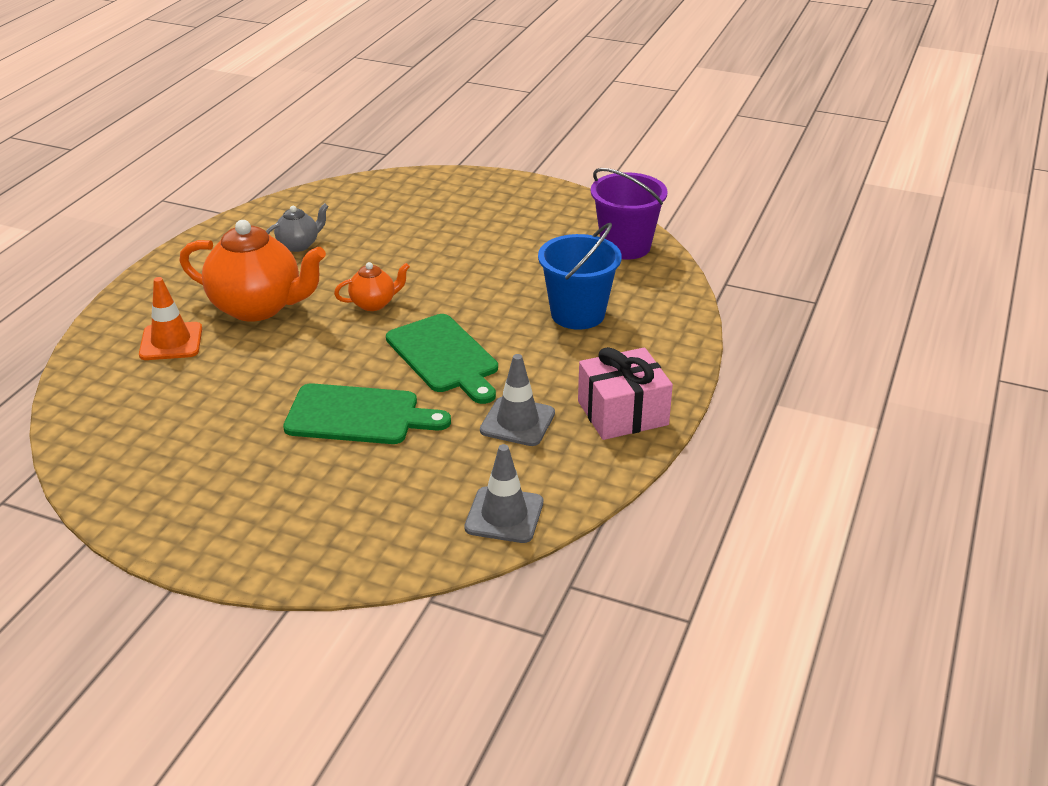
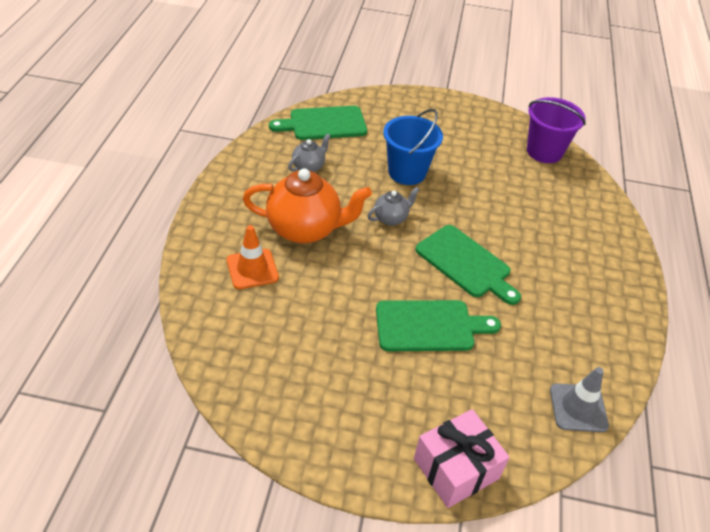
camera: 15 degrees left, 10 degrees up
(344, 202) = (324, 124): none -> green cutting board
(374, 304) = (391, 218): orange teapot -> grey teapot
(517, 422) = (546, 319): grey traffic cone -> none
(577, 314) = (541, 215): blue bucket -> blue bucket (407, 172)
(622, 413) = (614, 302): pink gift -> pink gift (456, 468)

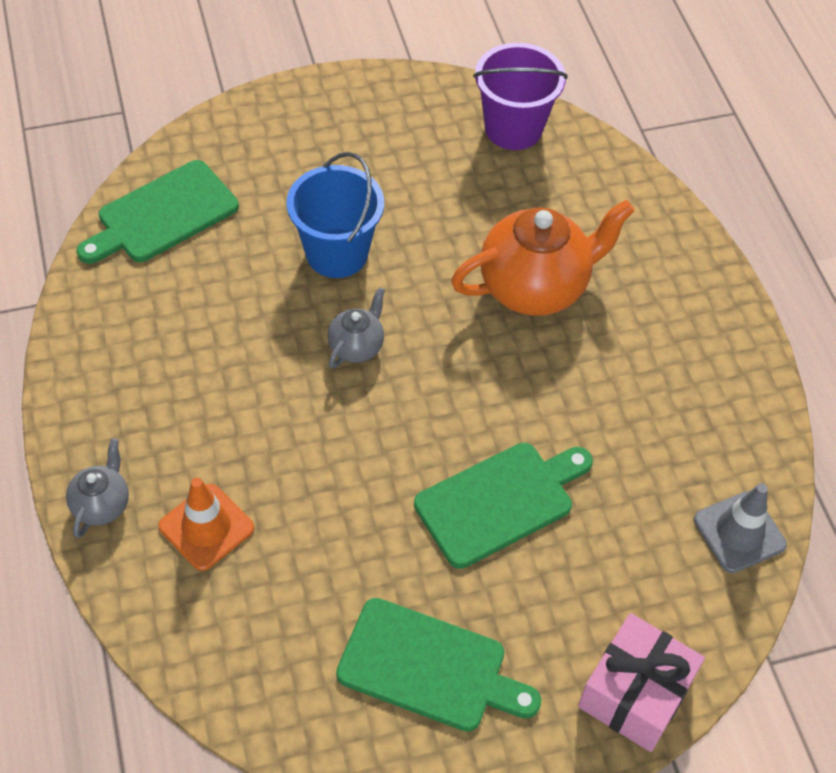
camera: 25 degrees left, 10 degrees up
(305, 229) = (244, 423): orange teapot -> orange teapot (535, 287)
(309, 167) = (185, 308): grey teapot -> grey teapot (102, 505)
(466, 263) = (498, 376): green cutting board -> green cutting board (429, 667)

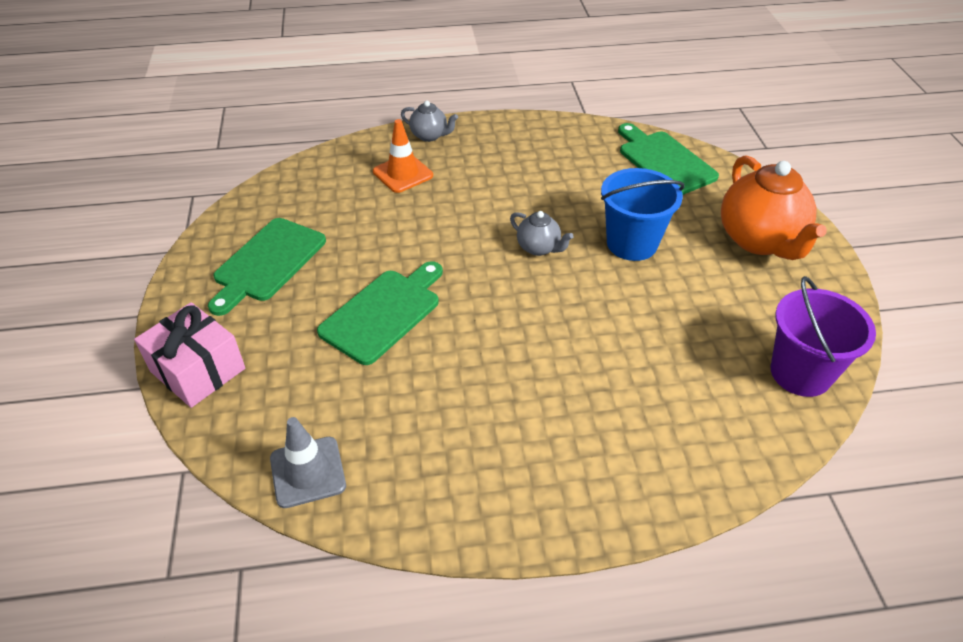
camera: 100 degrees right, 10 degrees down
(499, 501) = (383, 313): green cutting board -> green cutting board turned 120 degrees counterclockwise
(535, 287) = (597, 363): orange teapot -> orange teapot (759, 240)

